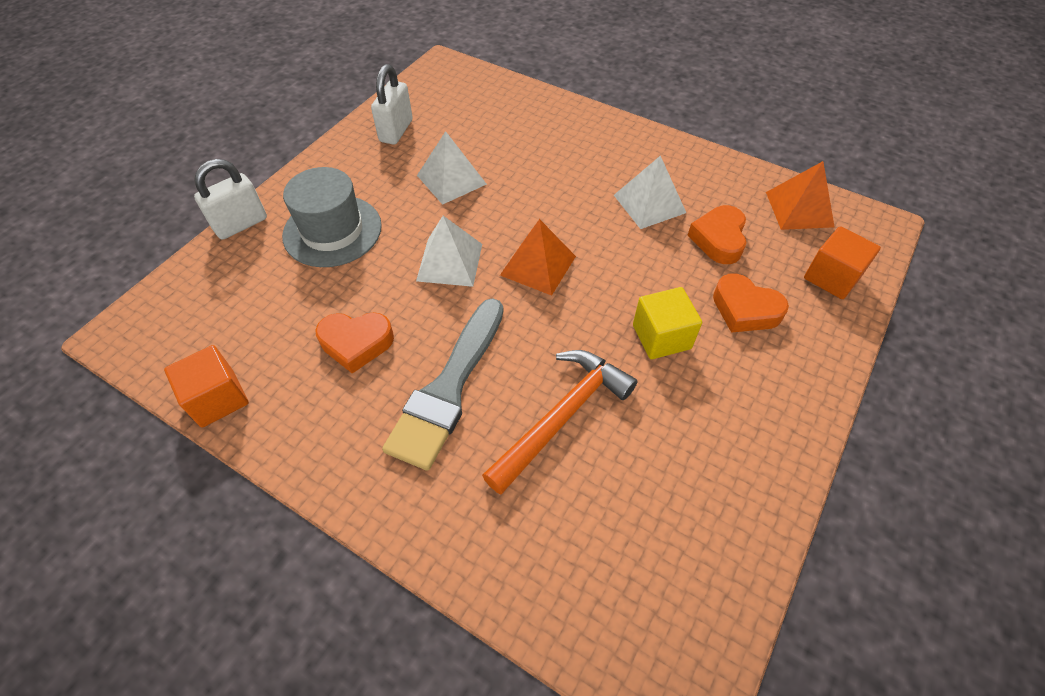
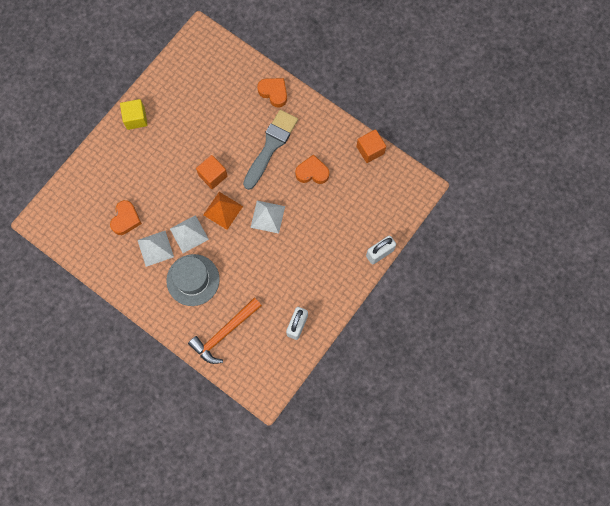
camera: 175 degrees left, 20 degrees up
(332, 231) = (329, 244): grey hat -> grey hat (193, 280)
(451, 179) = (264, 278): white pyramid -> white pyramid (189, 234)
(562, 416) = (223, 129): orange hammer -> orange hammer (224, 333)
(661, 337) = (172, 163): yellow cube -> yellow cube (136, 118)
(745, 309) = (128, 175): orange heart -> orange heart (274, 93)
(799, 209) = (75, 236): orange pyramid -> none
(832, 277) = (78, 190): orange cube -> orange cube (213, 175)

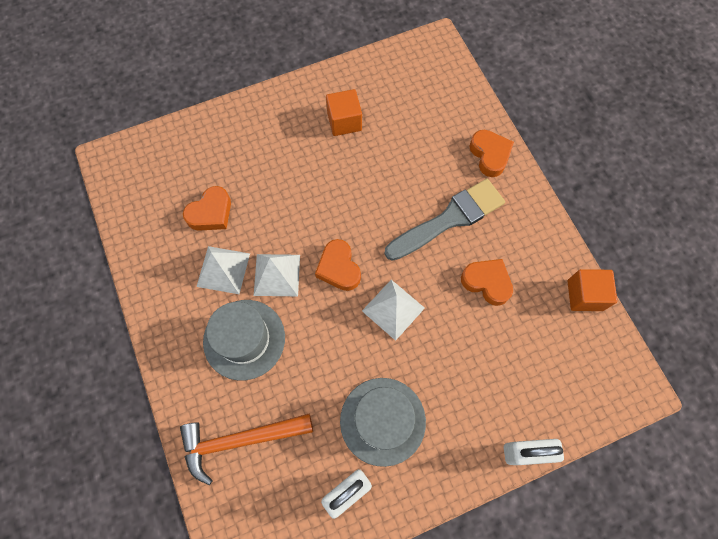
camera: 30 degrees right, 5 degrees down
(136, 118) = (300, 100): yellow cube -> none
(213, 175) = (352, 217): orange cube -> orange cube (344, 121)
(223, 210) = (339, 268): orange pyramid -> orange heart
(295, 280) = (382, 421): none -> grey hat

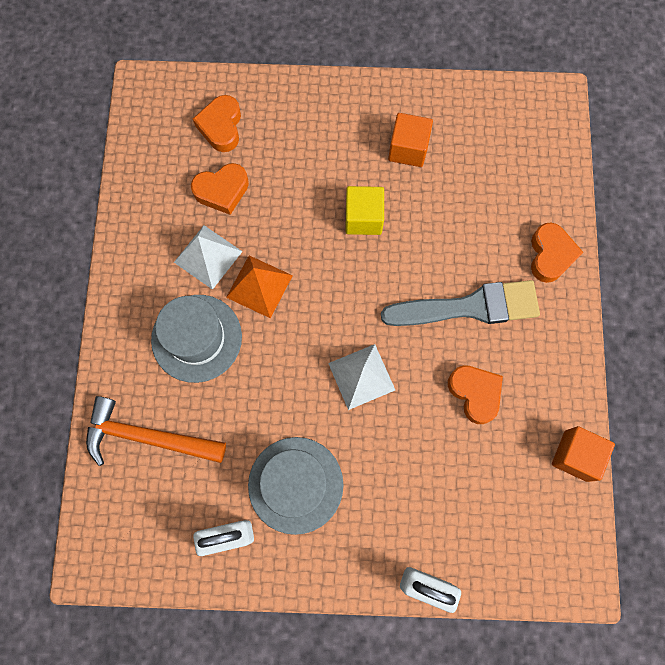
camera: 25 degrees right, 5 degrees up
(277, 274) = (259, 286): white pyramid -> orange pyramid
(335, 187) = (363, 218): none -> yellow cube
(339, 268) = (326, 307): orange heart -> orange heart (221, 127)

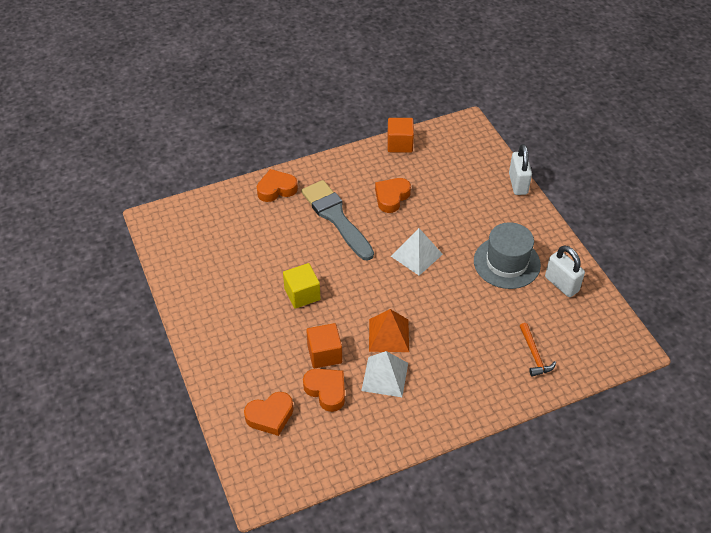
camera: 115 degrees left, 25 degrees down
(147, 436) = (534, 355): orange hammer -> orange hammer, size x0.56
(196, 338) = (449, 356): grey hat -> none
(408, 149) = (232, 288): orange cube -> orange cube (324, 354)

